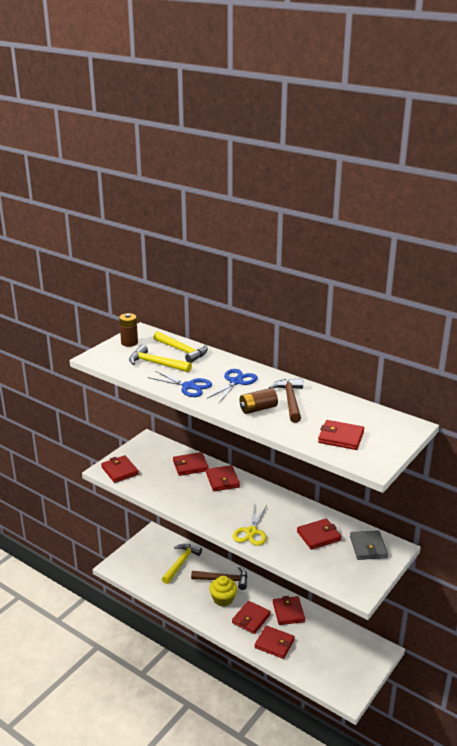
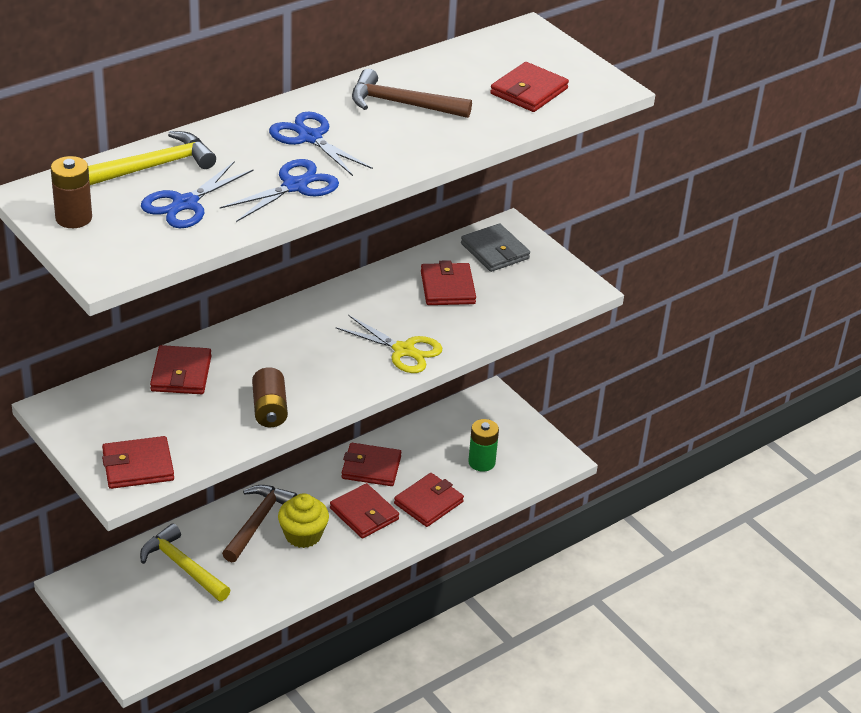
camera: 75 degrees left, 10 degrees up
(156, 364) = (185, 204): yellow hammer -> blue scissors
(222, 480) = (248, 347): red wallet -> none
(258, 409) = (410, 138): brown battery -> brown battery (269, 409)
(321, 659) = (481, 462): none -> green battery
(368, 547) = (495, 251): grey wallet -> grey wallet turned 45 degrees clockwise

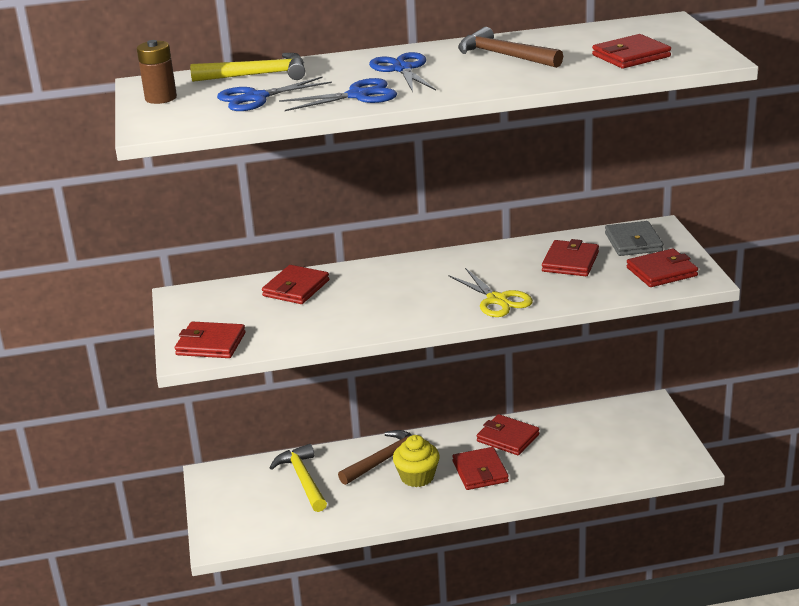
camera: 30 degrees right, 10 degrees down
(269, 409) = (348, 323): brown battery -> none
(428, 503) = (543, 474): red wallet -> red wallet (662, 272)
(481, 462) = (611, 452): green battery -> none

